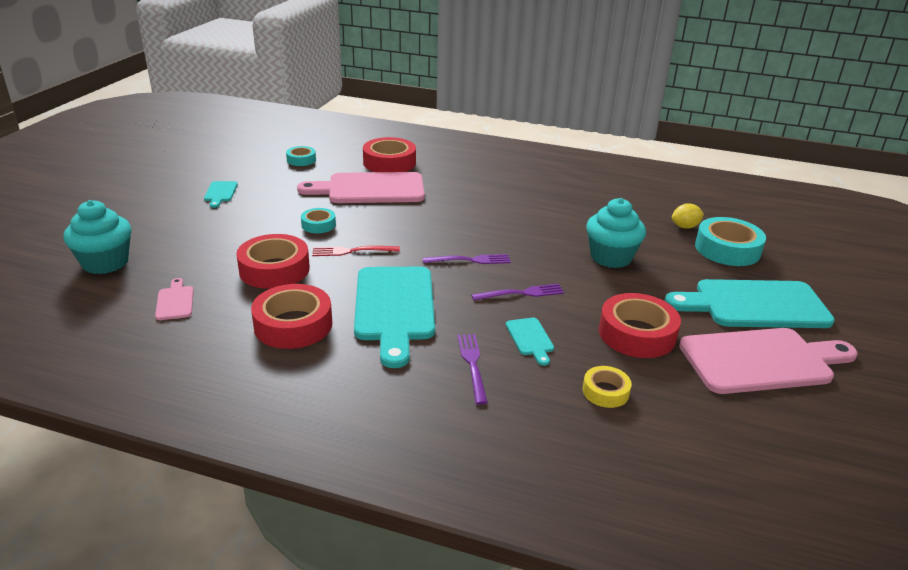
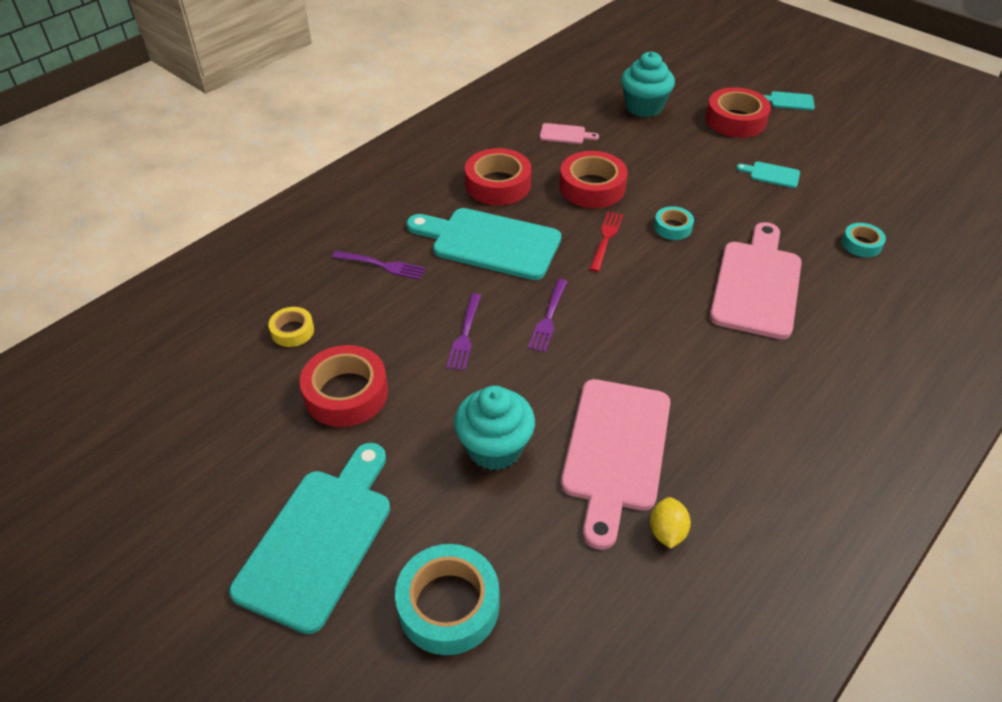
camera: 115 degrees right, 15 degrees up
(389, 163) = (842, 322): red tape -> red tape (735, 120)
(530, 339) = (391, 312): turquoise cutting board -> turquoise cutting board (789, 101)
(685, 227) = (534, 590): yellow lemon -> yellow lemon (667, 532)
(761, 360) = (239, 474): pink cutting board -> pink cutting board (615, 451)

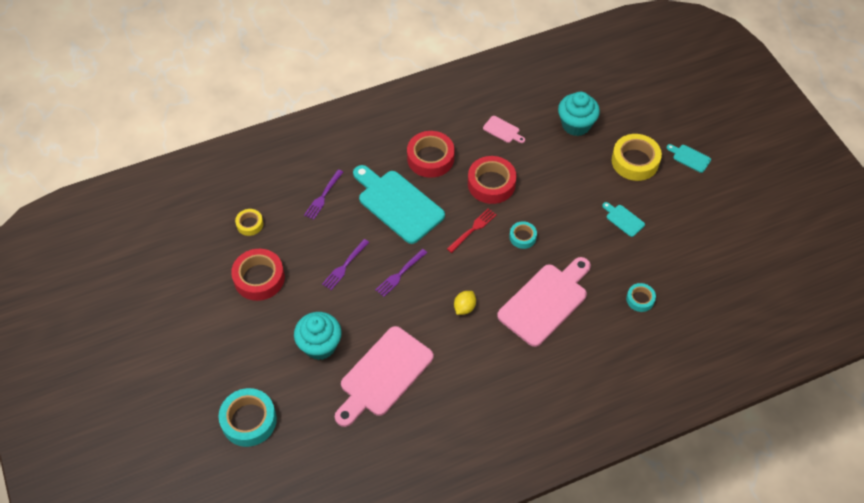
camera: 25 degrees right, 10 degrees up
(319, 540) = (205, 359): turquoise cutting board -> none
(382, 265) = (323, 196): purple fork -> purple fork turned 75 degrees clockwise
(667, 532) = (380, 432): yellow lemon -> yellow lemon (464, 307)
(735, 120) = (635, 161): red tape -> yellow tape

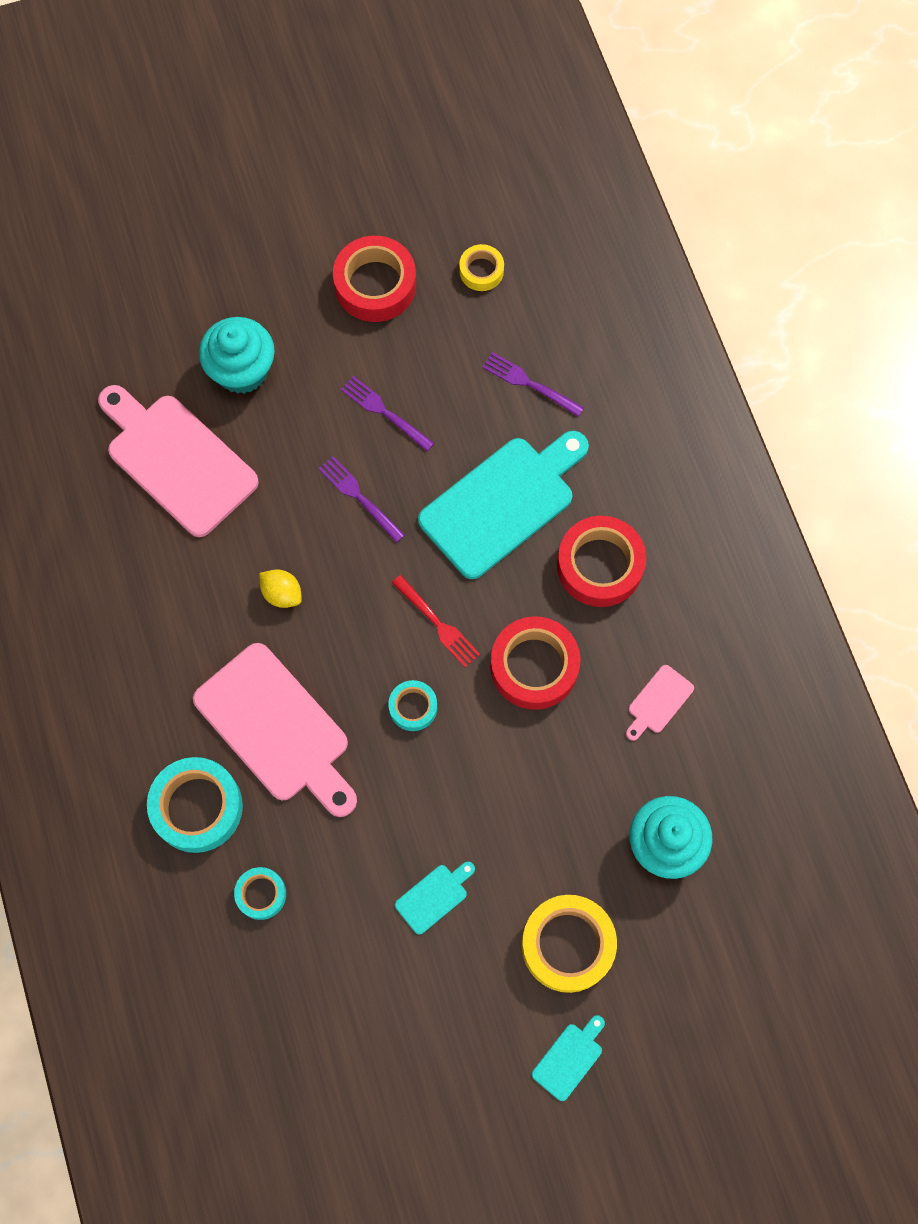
camera: 95 degrees right, 15 degrees up
(249, 420) = (131, 271): turquoise tape -> turquoise tape (197, 807)

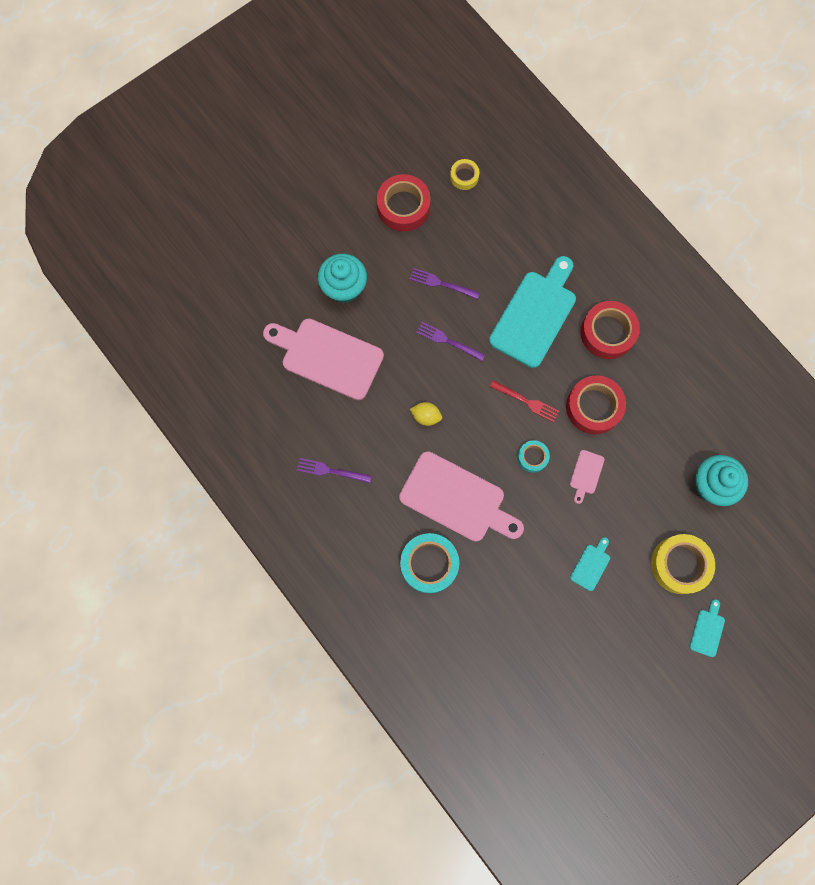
camera: 20 degrees left, 5 degrees up
(261, 894) = (489, 601): turquoise tape -> none
(529, 384) = (521, 236): purple fork -> purple fork (331, 471)
(658, 702) = (674, 402): pink cutting board -> pink cutting board (586, 474)

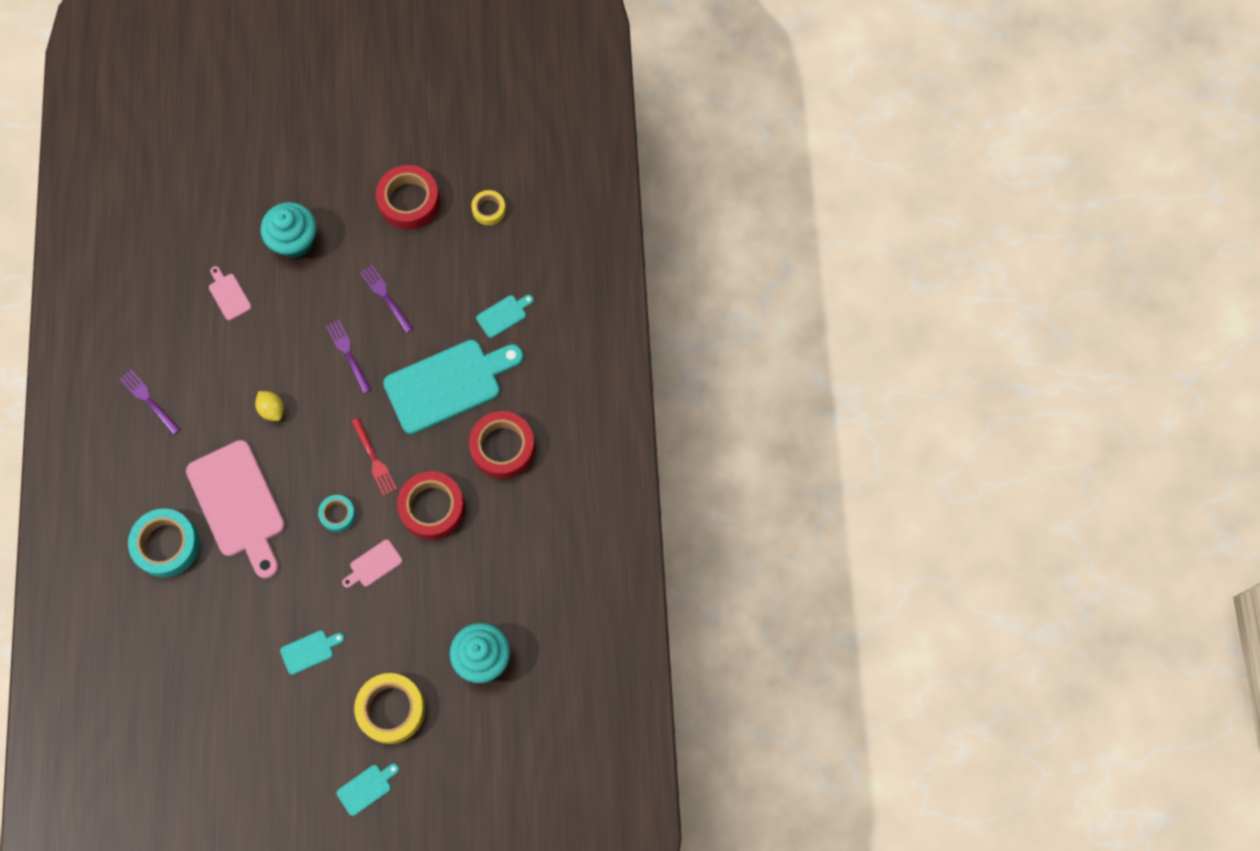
camera: 35 degrees right, 5 degrees down
(327, 357) = (229, 295): pink cutting board -> pink cutting board, size x0.43
(534, 242) = (503, 315): none -> turquoise cutting board

